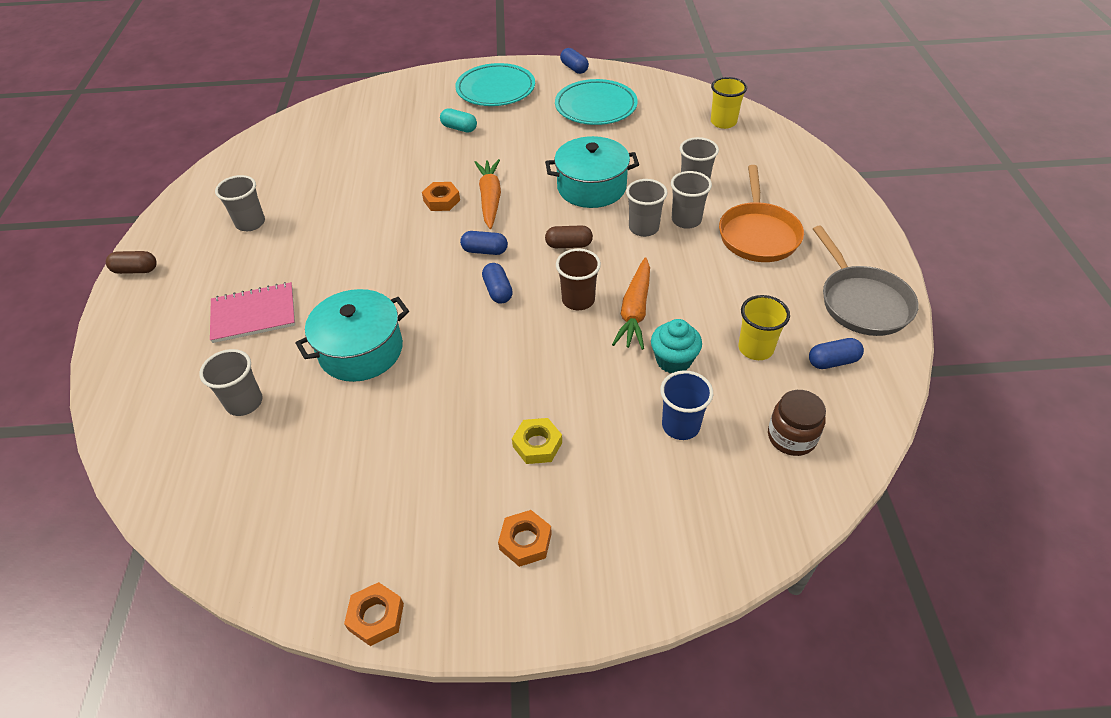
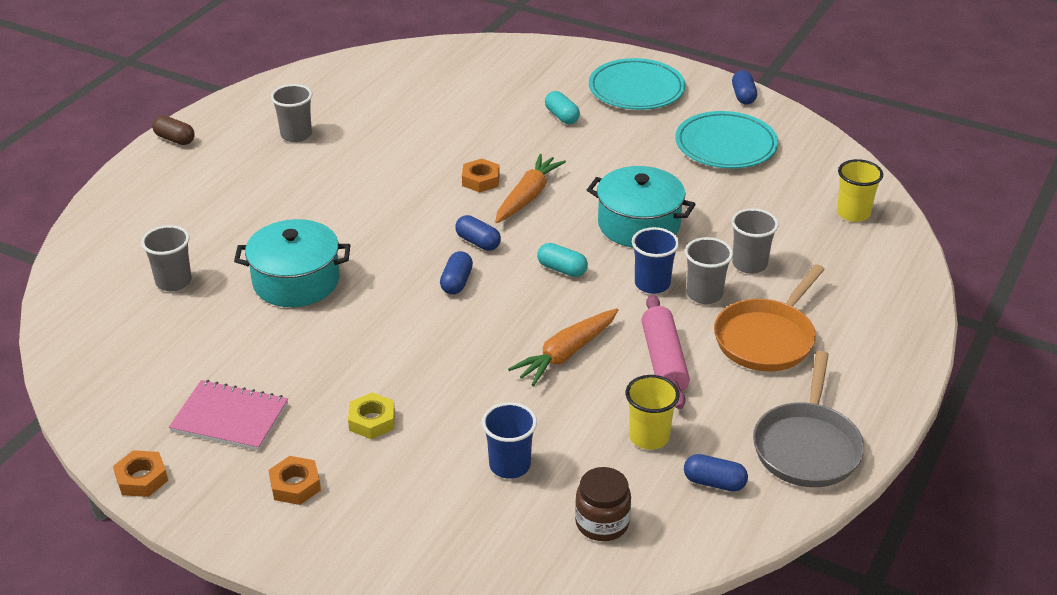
camera: 30 degrees right, 10 degrees down
(254, 314) = (236, 214): pink notebook -> pink notebook (230, 417)
(569, 245) = (562, 269): brown capsule -> turquoise capsule
(578, 300) = (522, 321): brown cup -> none
(643, 228) = (652, 284): grey cup -> blue cup
(673, 360) = (559, 411): turquoise cupcake -> none
(708, 283) = (663, 361): none -> pink rolling pin

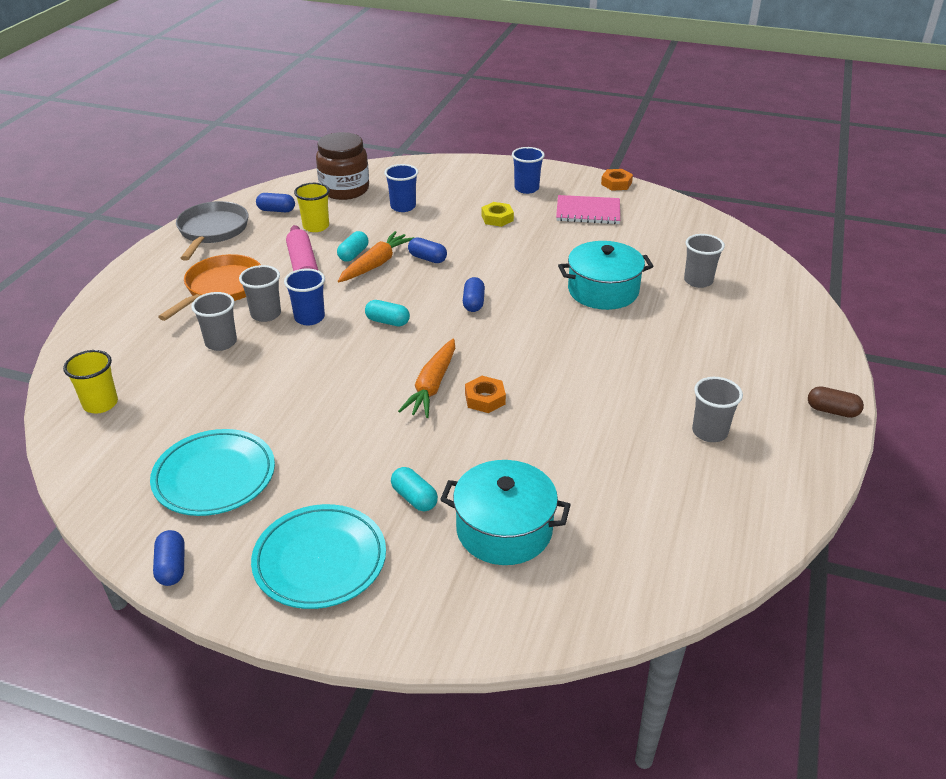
camera: 170 degrees right, 0 degrees up
(295, 485) = (526, 188): orange nut -> blue cup
(478, 242) = (467, 336): blue capsule -> blue capsule (427, 258)
(595, 375) = (353, 254): none -> turquoise capsule
(602, 523) = (344, 189): brown jar -> brown jar, size x1.59
(638, 224) = (320, 369): turquoise pot -> turquoise pot (504, 529)

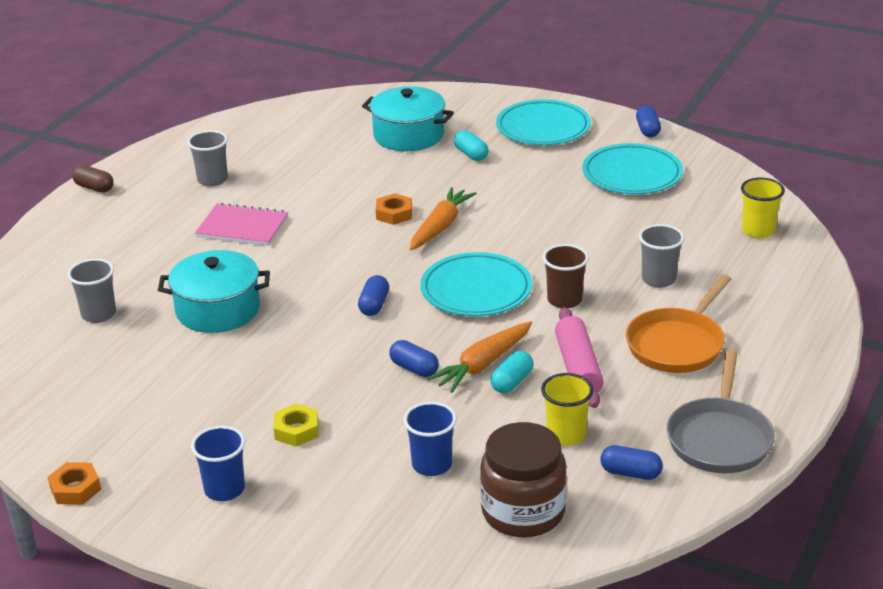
camera: 170 degrees left, 5 degrees down
(266, 314) = (615, 307): grey cup -> none
(309, 318) = (564, 300): blue cup -> brown cup
(387, 321) = (476, 290): turquoise capsule -> turquoise plate
(588, 212) = (158, 432): pink notebook -> pink notebook (242, 227)

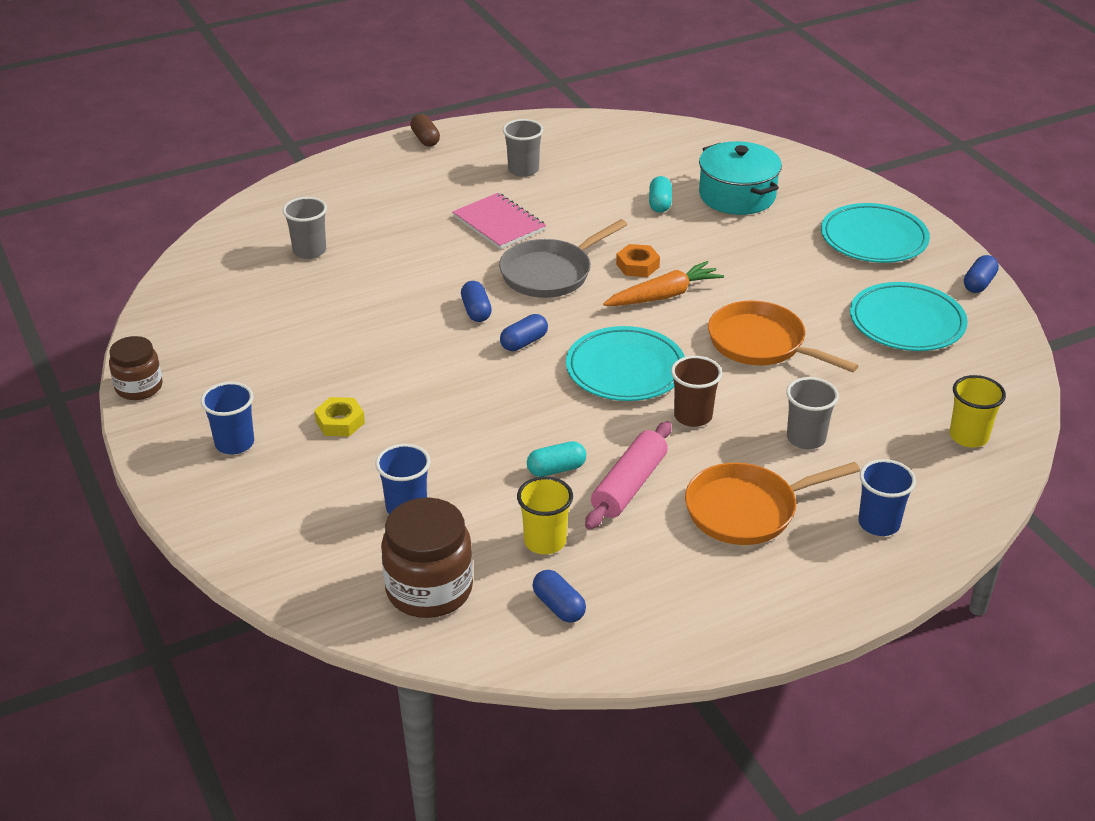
camera: 35 degrees right, 5 degrees up
(75, 489) = (139, 387): orange nut -> brown jar
(218, 309) = (399, 288): turquoise pot -> none
(414, 368) = (490, 415): blue capsule -> blue capsule (476, 311)
(471, 154) = (773, 237): turquoise capsule -> turquoise capsule (660, 203)
(483, 365) = (550, 441): orange carrot -> none
(552, 230) = (762, 344): none -> orange pan
(719, 438) = (677, 619): grey pan -> grey pan (550, 273)
(770, 311) = (879, 523): none -> blue cup

